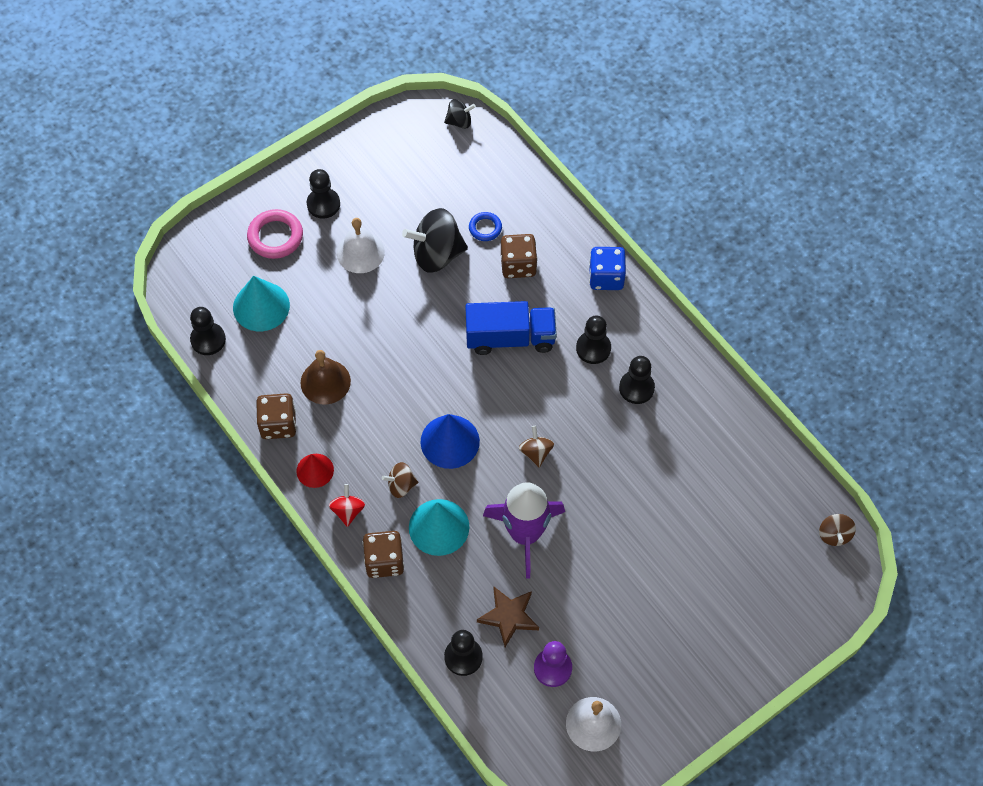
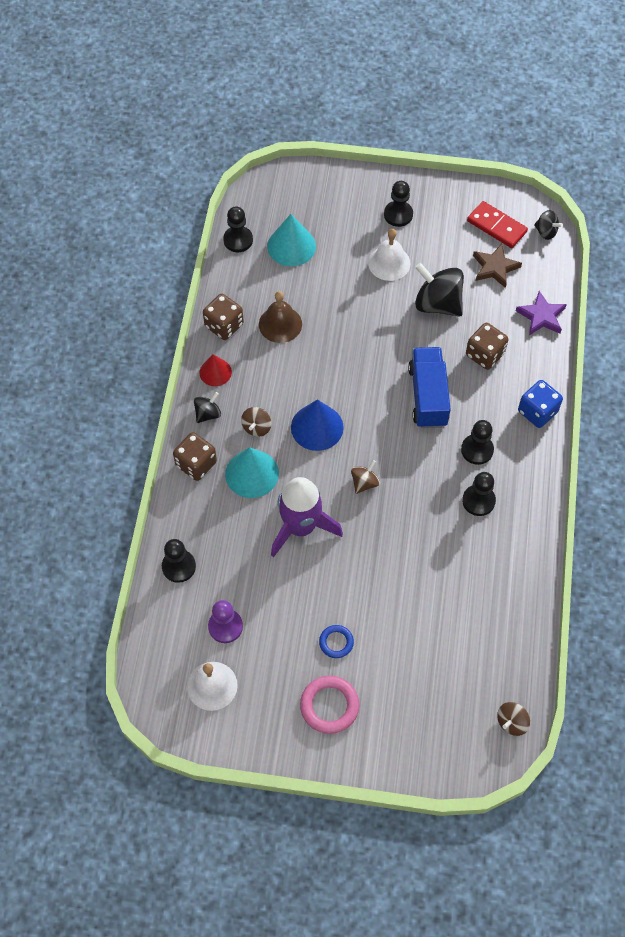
camera: 45 degrees right, 0 degrees up
(275, 236) = (346, 211): pink ring -> pink ring (329, 706)
(348, 511) = (208, 414): red spinning top -> black spinning top
(401, 485) = (256, 427): brown spinning top -> brown spinning top turned 105 degrees counterclockwise
(415, 148) = (496, 226): none -> red domino
(485, 228) = (488, 313): blue ring -> blue ring (336, 642)
(509, 616) = (234, 568): brown star -> brown star (495, 267)
(510, 338) = (428, 396): blue truck -> blue truck turned 135 degrees counterclockwise
(529, 196) = (541, 316): none -> purple star

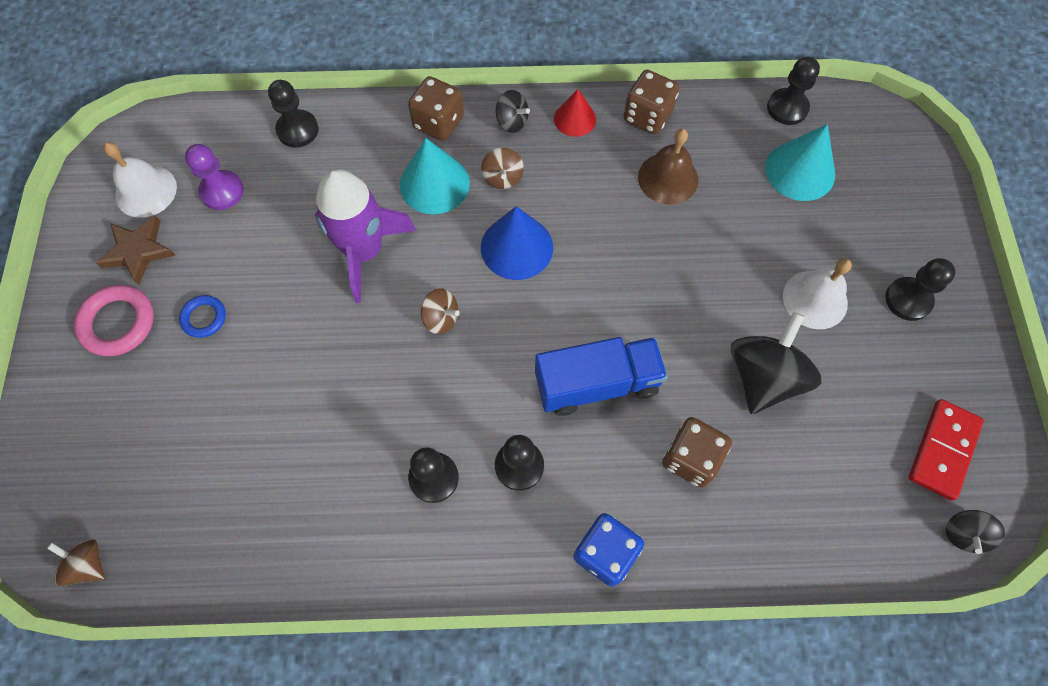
camera: 80 degrees right, 5 degrees up
(256, 427) = (502, 178): brown spinning top -> brown spinning top turned 105 degrees counterclockwise
(495, 267) = (860, 456): brown star -> brown star (138, 251)
(541, 316) = (789, 542): purple star -> none

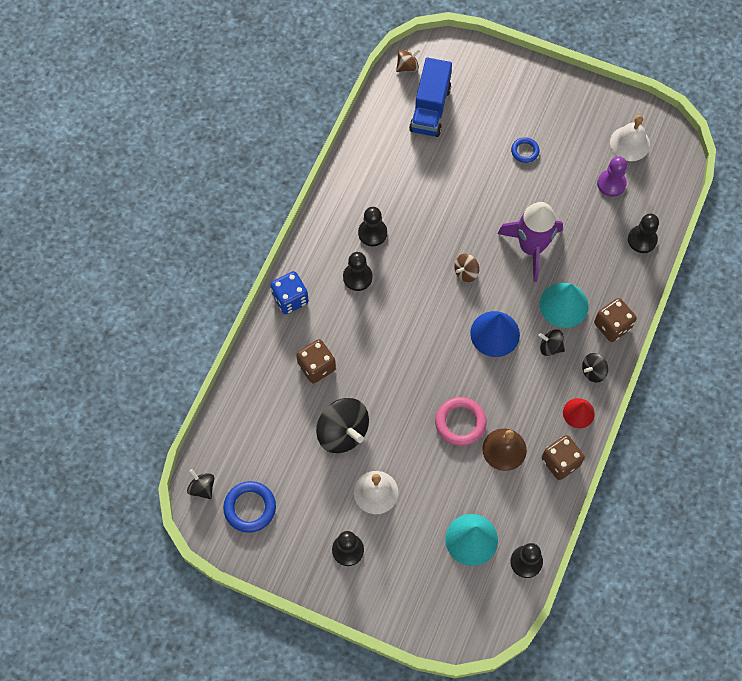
camera: 115 degrees right, 0 degrees up
(118, 323) = (541, 108): pink ring -> pink ring (460, 423)
(138, 251) = (586, 129): brown star -> none
(502, 178) = (550, 347): brown spinning top -> black spinning top
(597, 384) = (384, 338): blue truck -> blue truck (430, 109)
(943, 450) = (250, 508): red domino -> blue ring

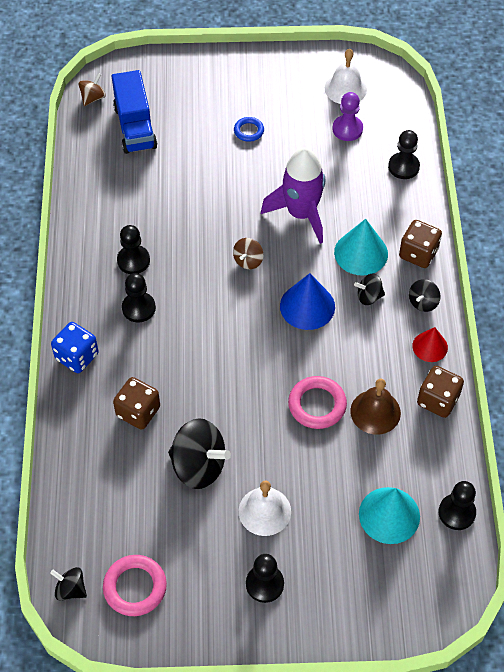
camera: 25 degrees left, 10 degrees down
(250, 508) = (135, 587): blue ring -> pink ring

